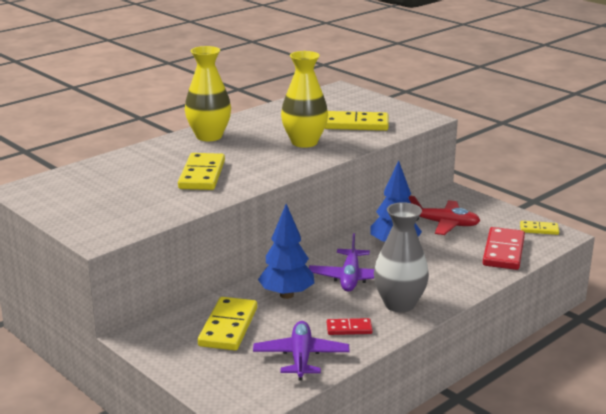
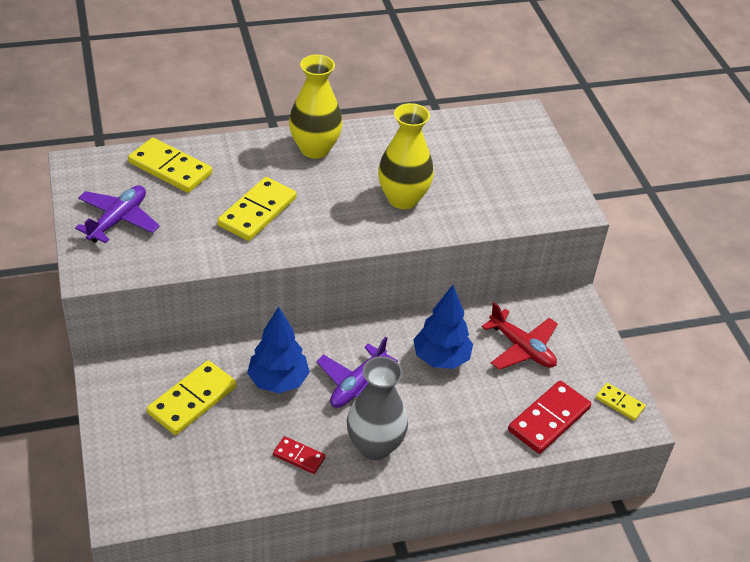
camera: 25 degrees right, 20 degrees up
(301, 357) = (225, 473): purple plane -> purple plane (118, 220)
(355, 124) = (484, 189): yellow domino -> yellow domino (170, 168)

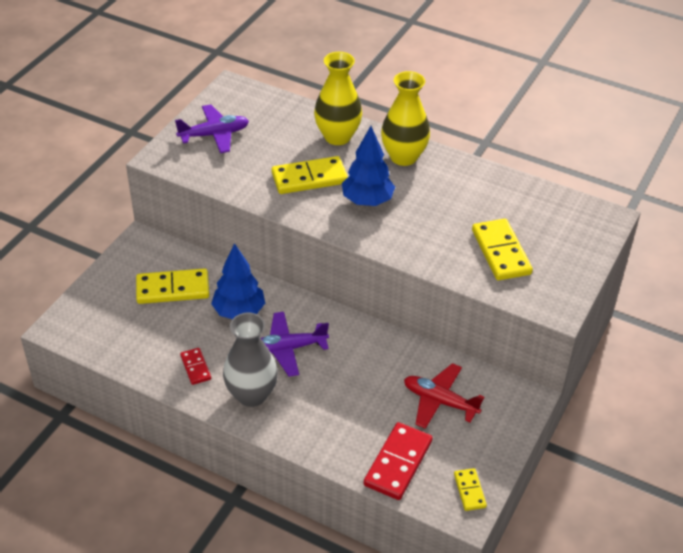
camera: 45 degrees right, 0 degrees up
(170, 168) = (287, 119): yellow domino -> yellow domino (500, 252)
(403, 199) = (425, 226): yellow vase -> yellow vase (337, 137)
(441, 358) = (369, 369): blue tree -> blue tree (367, 201)
(522, 348) = (440, 401): red plane -> red plane turned 120 degrees clockwise
(548, 419) = (398, 463): red domino -> red domino turned 60 degrees counterclockwise

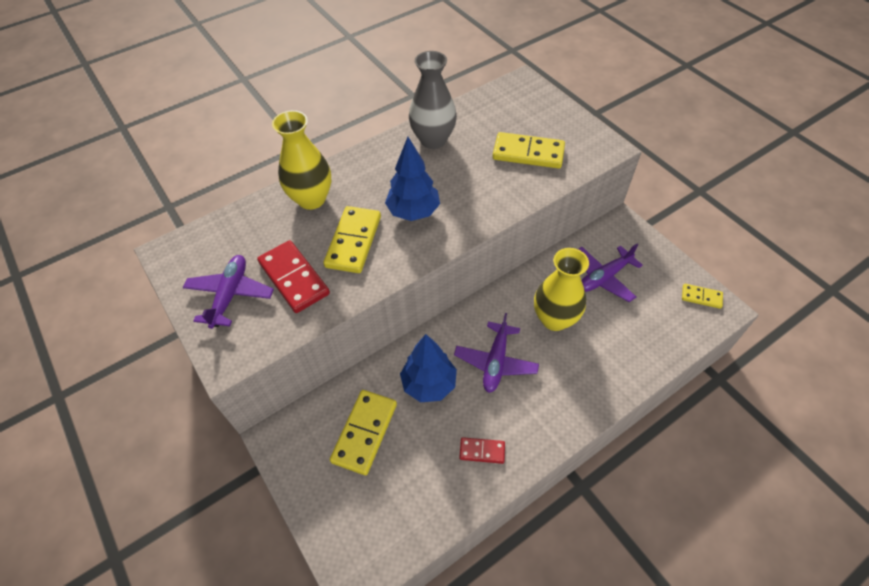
camera: 60 degrees left, 10 degrees up
(251, 395) = (538, 414): grey vase -> grey vase (433, 140)
(398, 463) = (658, 332): red domino -> red domino (293, 278)
(403, 157) = (373, 165): yellow vase -> yellow vase (554, 319)
(440, 401) = (604, 277): red plane -> purple plane

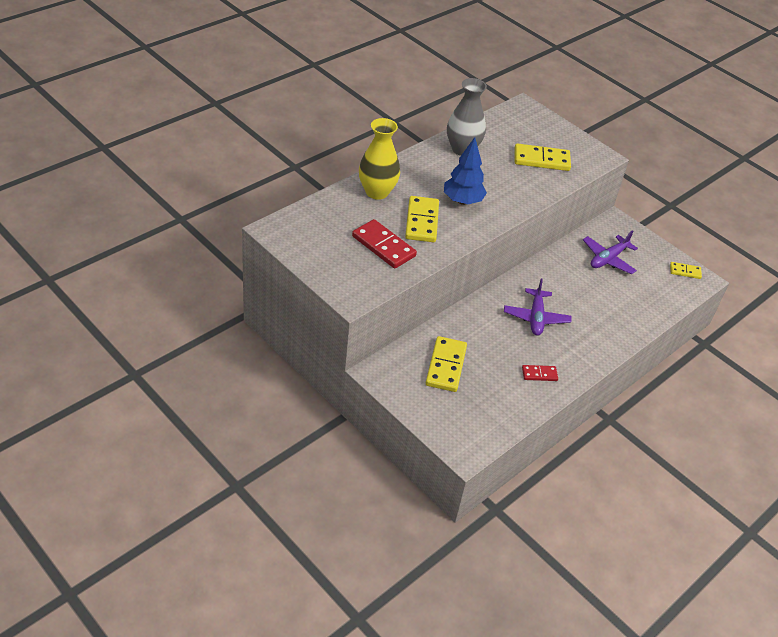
camera: 15 degrees left, 10 degrees down
(230, 295) = (337, 258): purple plane -> none
(429, 384) = (487, 333): blue tree -> none
(554, 319) = (575, 288): yellow vase -> none

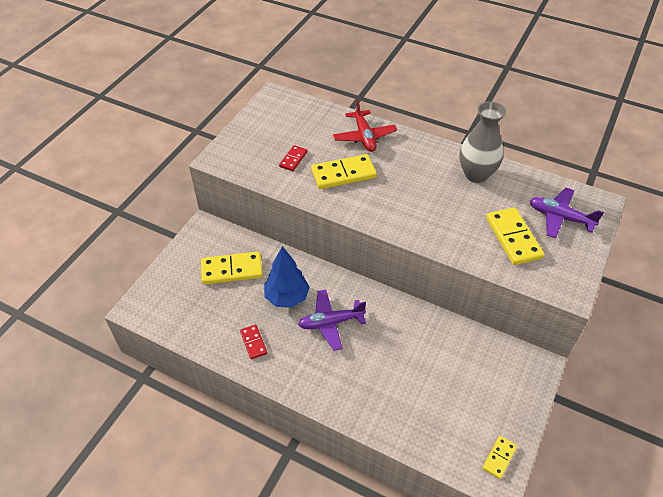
camera: 75 degrees right, 5 degrees up
(377, 192) = (364, 136): yellow vase -> red plane
(383, 246) = (293, 159): red domino -> red domino, size x0.55
(462, 201) = (394, 193): blue tree -> blue tree (287, 297)
(608, 259) = (464, 369): purple plane -> purple plane (560, 217)
(685, 271) = (499, 458): yellow domino -> yellow domino turned 45 degrees clockwise

